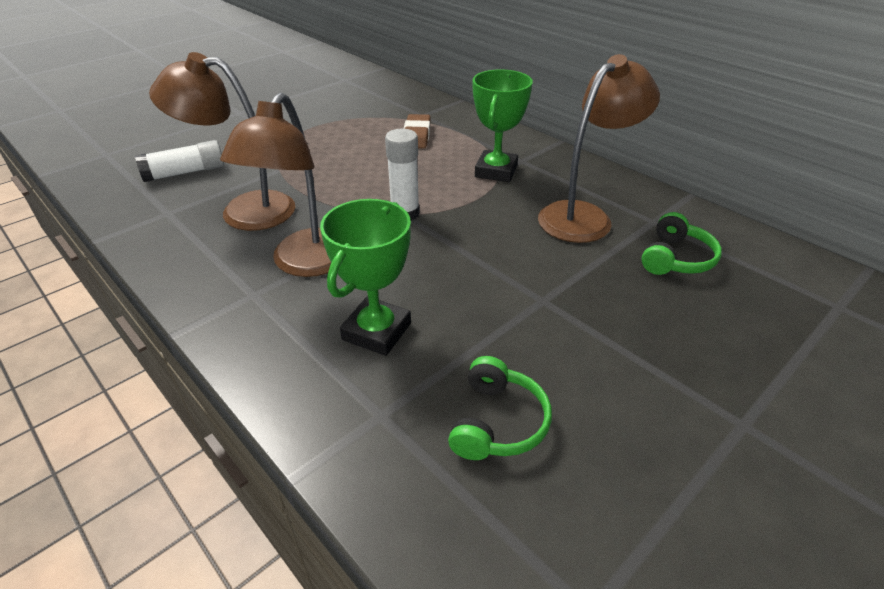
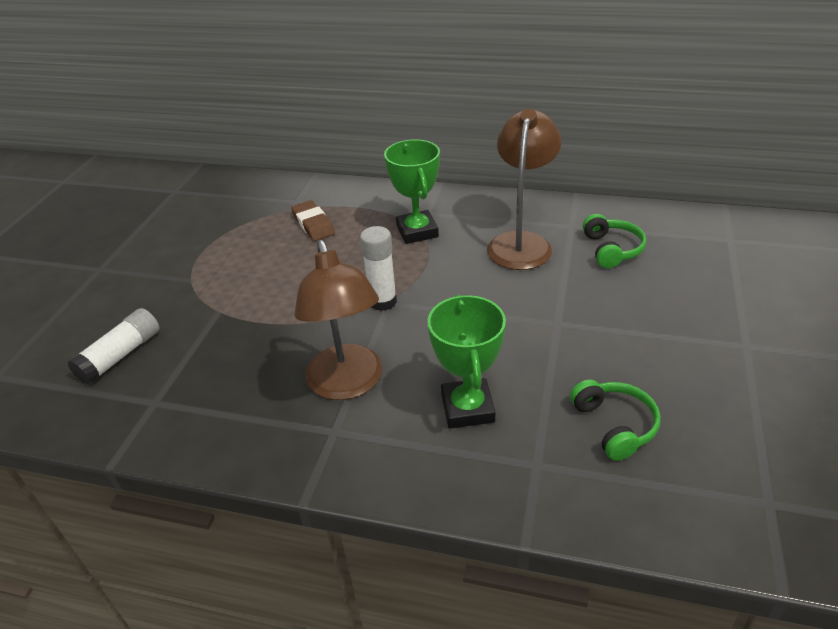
camera: 30 degrees left, 0 degrees up
(244, 210) = (232, 364): brown lamp -> none

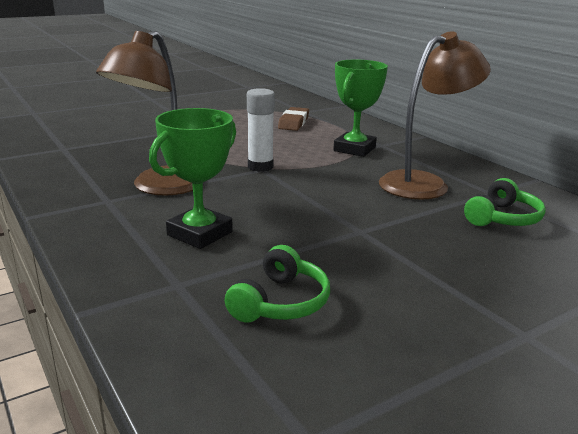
camera: 40 degrees right, 15 degrees down
(121, 355) = (89, 128): white glue stick -> none

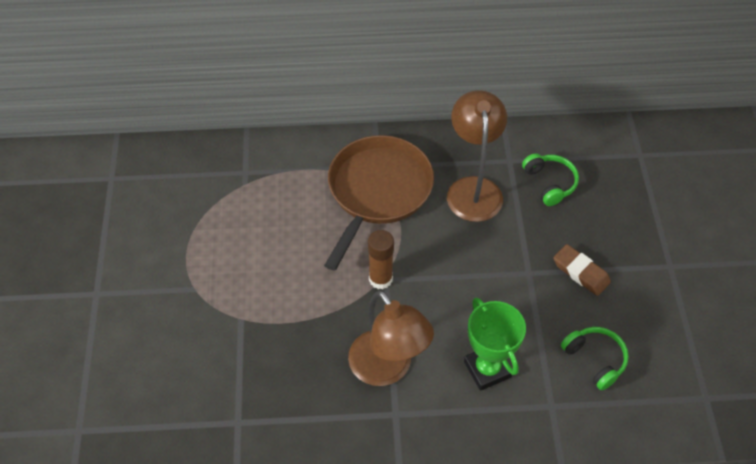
camera: 60 degrees left, 30 degrees up
(260, 167) = (380, 279): white glue stick -> brown glue stick
(293, 123) = (277, 199): brown eraser -> brown eraser (581, 272)
(354, 149) = (378, 191): green trophy -> brown pan

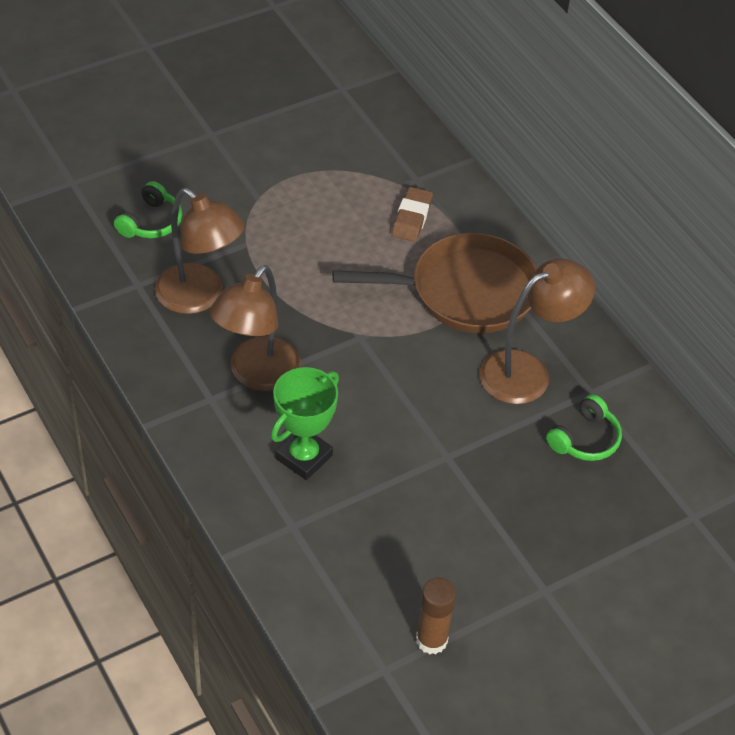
camera: 60 degrees right, 5 degrees down
(280, 378) = (199, 297): none -> brown lamp
(380, 279) = (358, 332): brown glue stick -> brown glue stick (431, 640)
(581, 272) = (479, 504): brown eraser -> brown eraser (411, 218)
(595, 359) = (372, 549): green headphones -> green headphones (151, 222)

